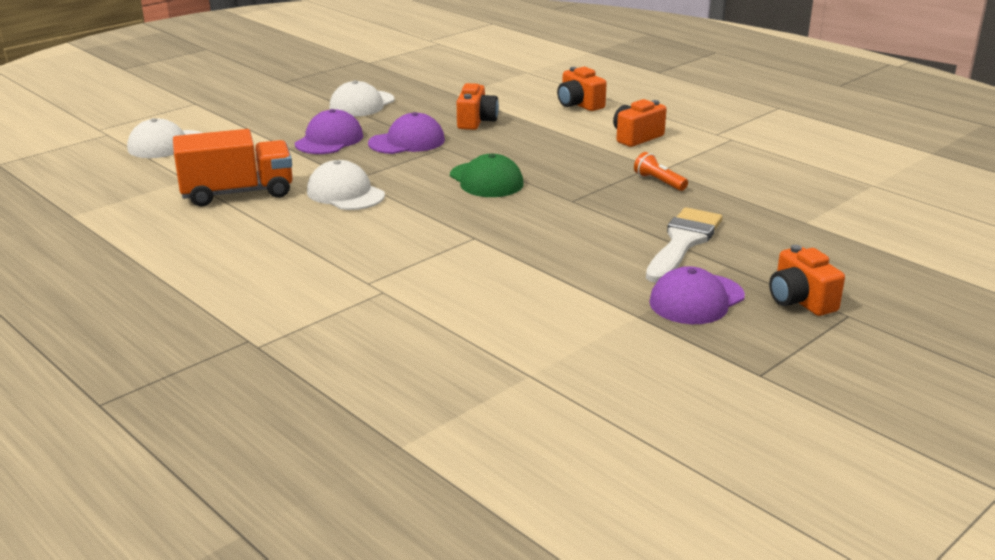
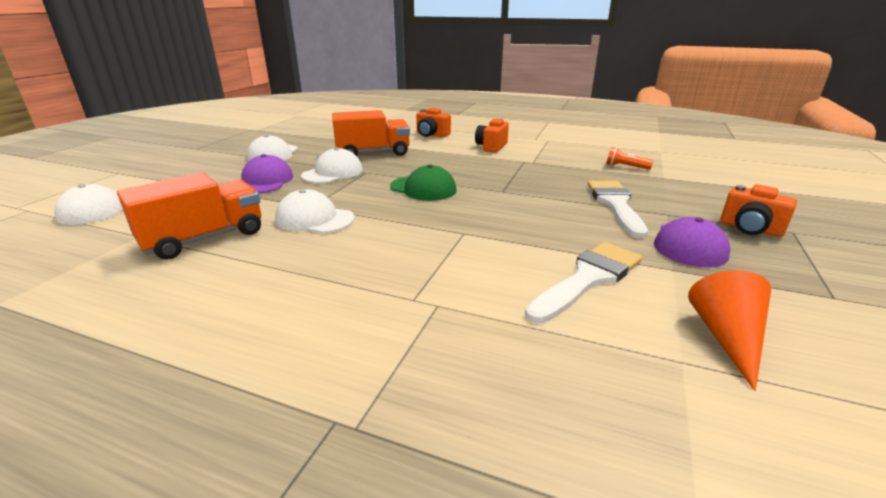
camera: 25 degrees left, 0 degrees up
(407, 142) = (333, 173): purple cap -> white cap
(476, 121) = (373, 153): orange camera -> orange truck
(540, 303) = (588, 279): none -> white brush
(594, 372) = (727, 337): none -> orange cone
(659, 182) = (542, 169): orange flashlight -> orange flashlight (625, 167)

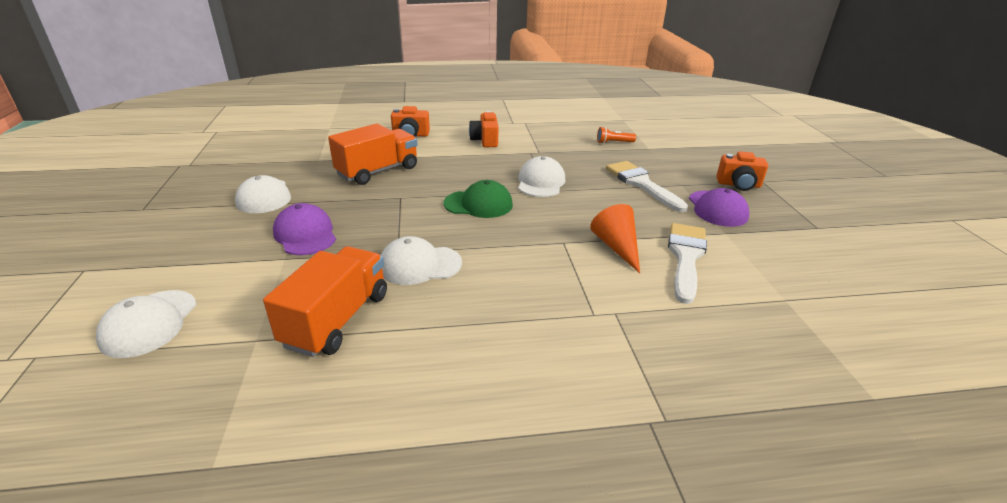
camera: 30 degrees left, 5 degrees up
(333, 173) = (367, 206): white cap -> white cap (541, 182)
(727, 337) = (792, 275): orange cone -> orange cone (617, 247)

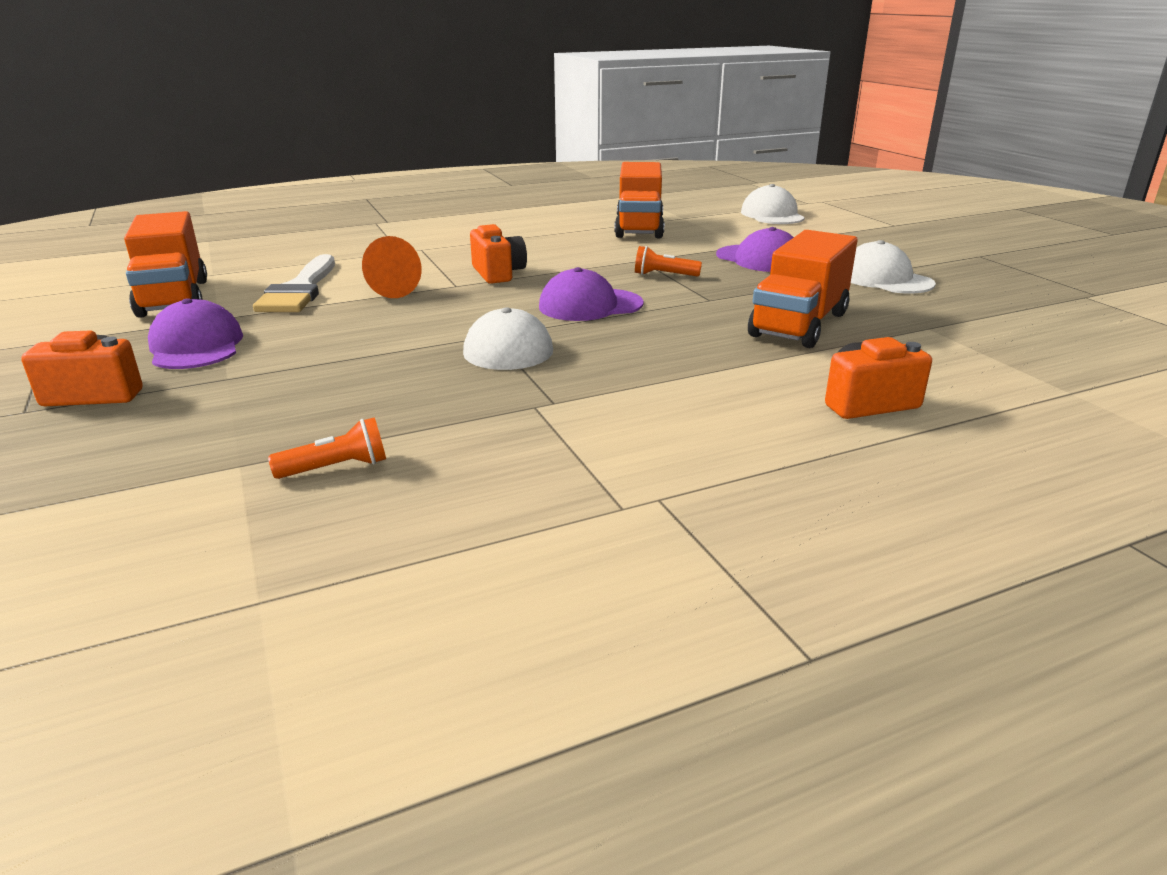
camera: 165 degrees right, 5 degrees down
(402, 227) = (664, 275): none -> orange flashlight
(419, 265) = (607, 255): white cap -> none
(478, 204) = (590, 305): green cap -> purple cap
(485, 141) = (681, 416): orange camera -> orange camera (498, 273)
(642, 184) = (312, 367): white brush -> none
(783, 263) = (174, 298): none -> orange truck

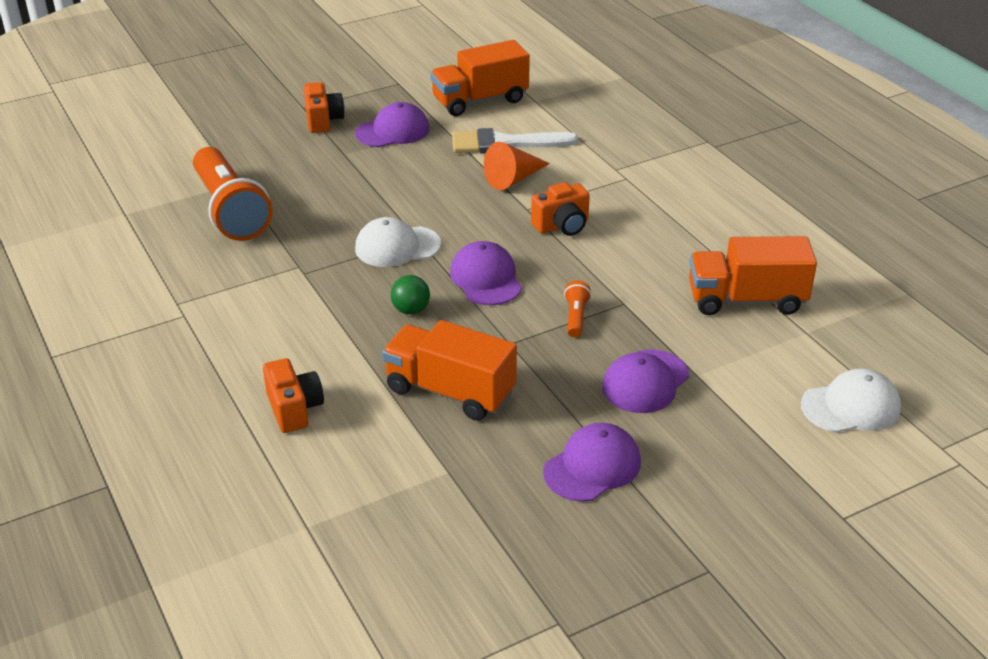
camera: 85 degrees right, 10 degrees up
(336, 468) = (231, 211): orange flashlight -> orange flashlight, size x2.44
(649, 340) = (411, 310): none -> green ball
(884, 279) = (592, 466): white cap -> purple cap

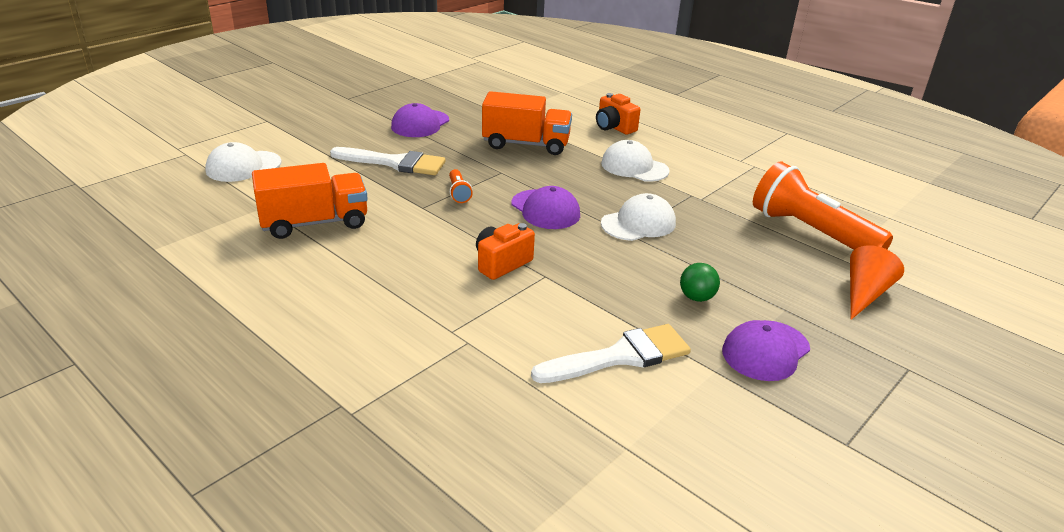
camera: 160 degrees right, 5 degrees down
(323, 120) = (860, 351): orange camera -> none
(333, 325) = (634, 167): none -> white cap
(411, 310) = (587, 182): green ball -> green ball (696, 297)
(480, 100) = (705, 430): orange truck -> none
(514, 179) = (579, 308): orange cone -> orange cone (864, 294)
(645, 382) = (395, 163): purple cap -> white brush

